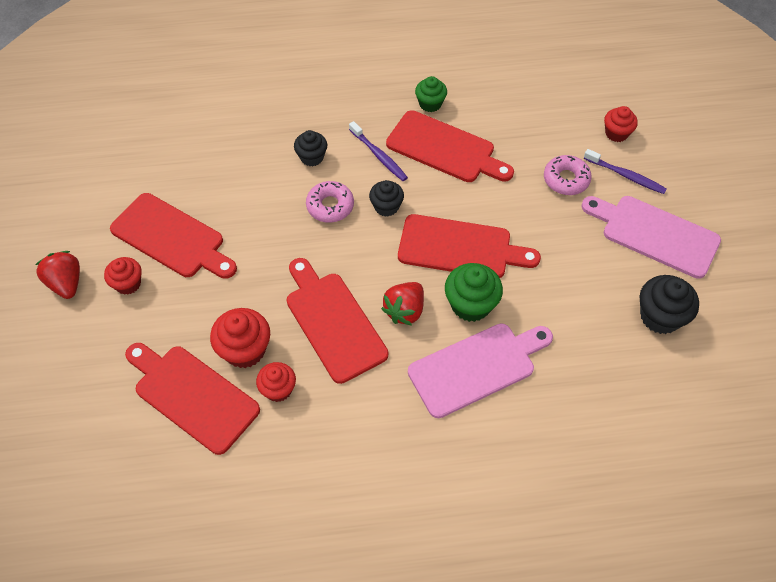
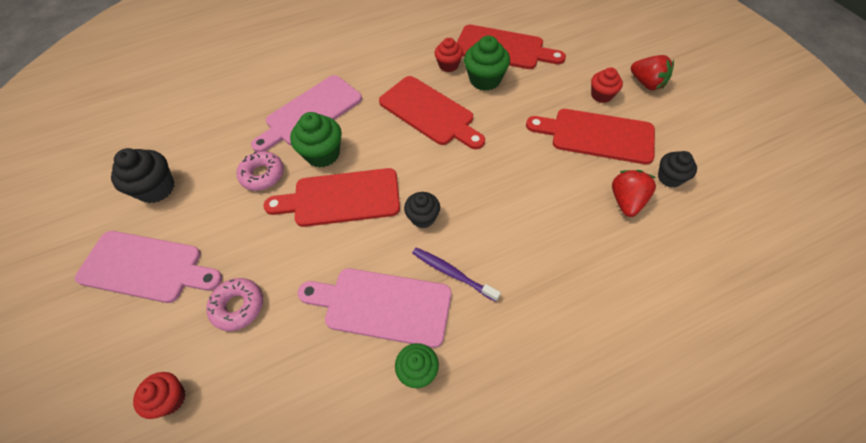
camera: 165 degrees right, 0 degrees up
(245, 350) = (485, 80): red cupcake -> green cupcake
(312, 157) = (522, 249): black cupcake -> black cupcake (669, 178)
(330, 206) = (477, 202): pink donut -> pink donut (262, 175)
(405, 310) = (376, 135): red strawberry -> red strawberry (626, 201)
(445, 149) = (382, 306): red cutting board -> pink cutting board
(626, 176) = (167, 333): purple toothbrush -> none

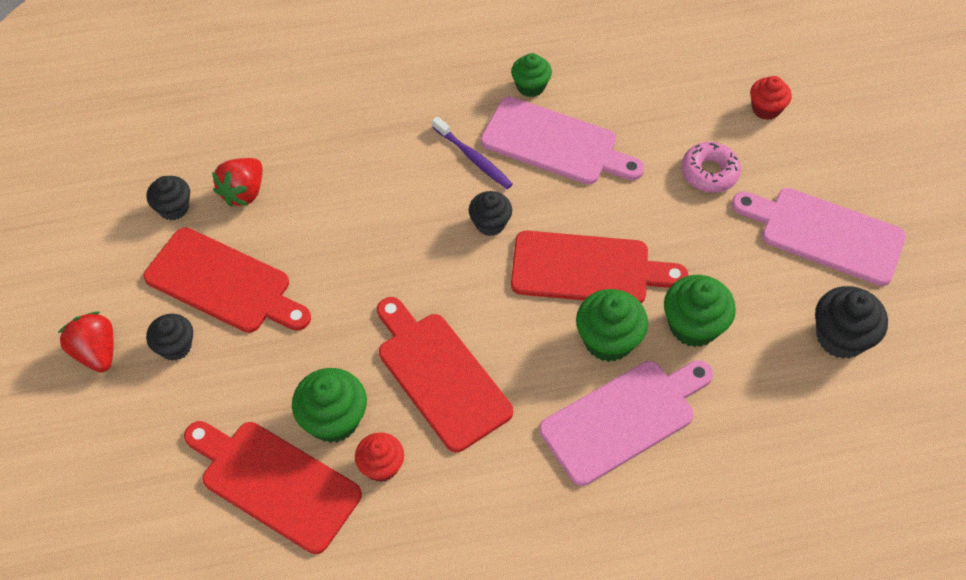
camera: 170 degrees left, 0 degrees up
(262, 175) = (693, 326): pink donut -> green cupcake
(601, 95) = (175, 346): red cupcake -> black cupcake

